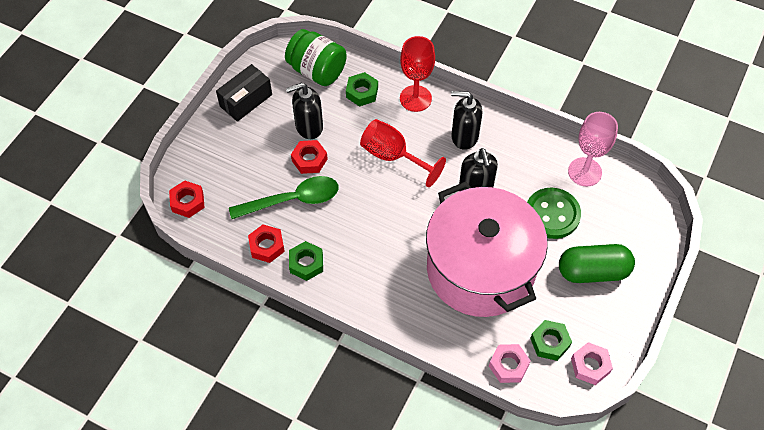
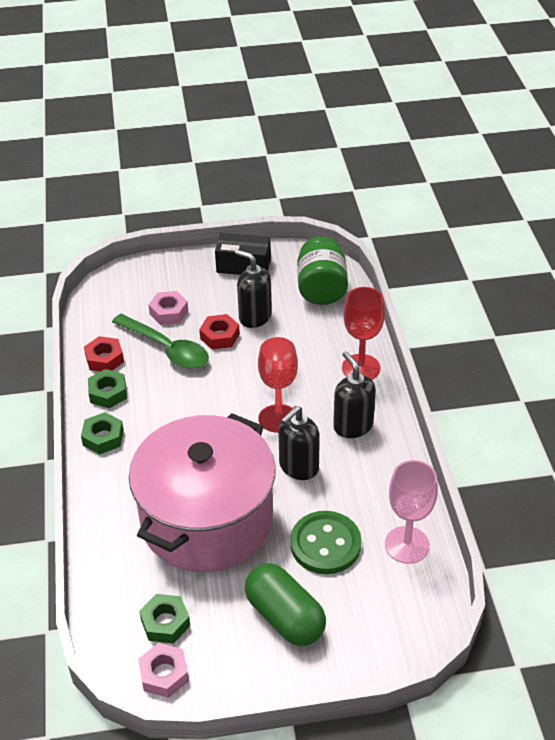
camera: 55 degrees right, 15 degrees down
(188, 202) = (108, 289): red nut -> none
(362, 92) = (328, 329): green nut -> green nut (103, 437)
(508, 365) = (111, 601): pink nut -> pink nut (169, 312)

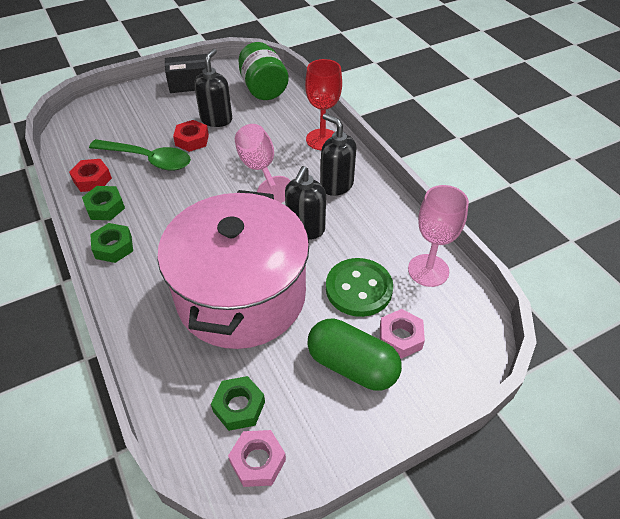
camera: 20 degrees left, 5 degrees up
(169, 312) = (139, 130): pink nut -> pink nut (400, 337)
(255, 317) = (216, 119): black soap dispenser -> black soap dispenser turned 90 degrees clockwise
(278, 388) = (260, 170): red goblet -> pink goblet

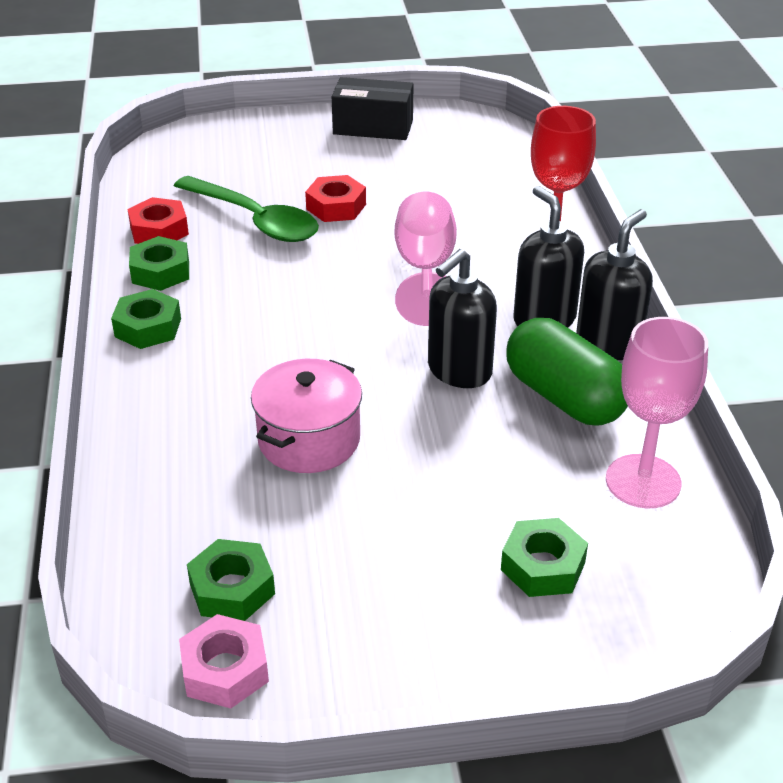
camera: 20 degrees right, 10 degrees down
(216, 119) = (389, 185): black soap dispenser -> black soap dispenser (608, 343)
(241, 295) = (309, 439): pink pot -> pink pot, size x0.47
(263, 89) = (488, 155): green jar -> none
(352, 365) = (440, 583): green capsule -> green capsule (564, 397)
(359, 289) = (506, 478): green button -> none
(400, 337) = (543, 566): pink nut -> green nut

